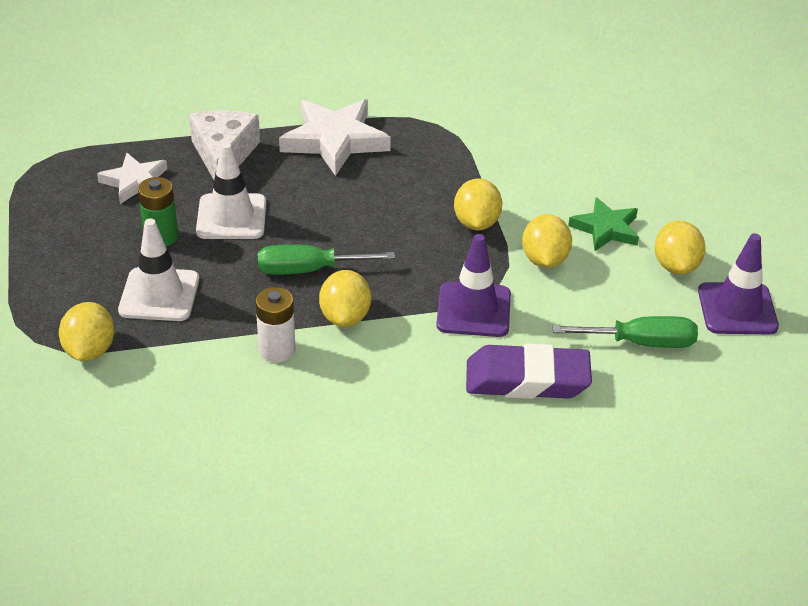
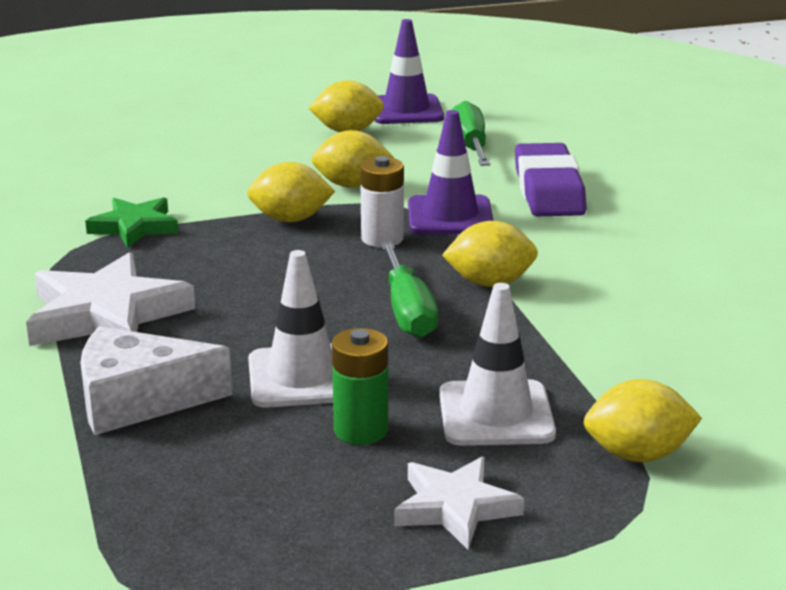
camera: 95 degrees left, 15 degrees down
(135, 182) = (216, 475): white star -> white star (455, 508)
(277, 350) = (568, 319): white battery -> white battery (382, 239)
(606, 229) = (291, 159): green star -> green star (135, 227)

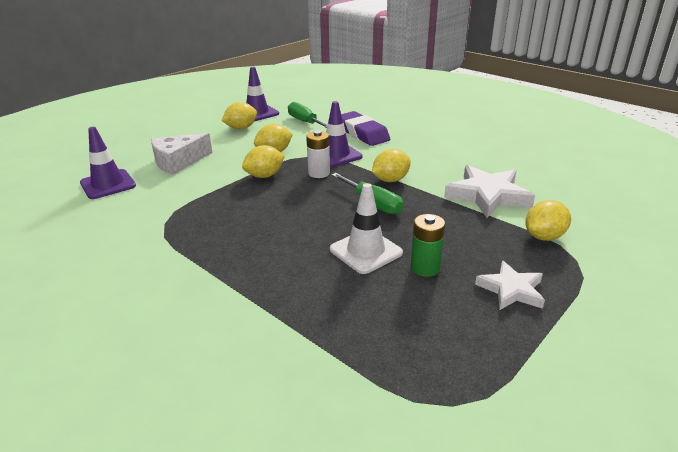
camera: 30 degrees left, 5 degrees up
(56, 173) = (108, 184): none -> purple traffic cone
(106, 315) = (227, 252): white star -> white star (488, 195)
(135, 227) = (187, 201): green star -> none
(138, 400) = (301, 293): white cheese -> white cheese (178, 162)
(496, 414) = (469, 239): white traffic cone -> none

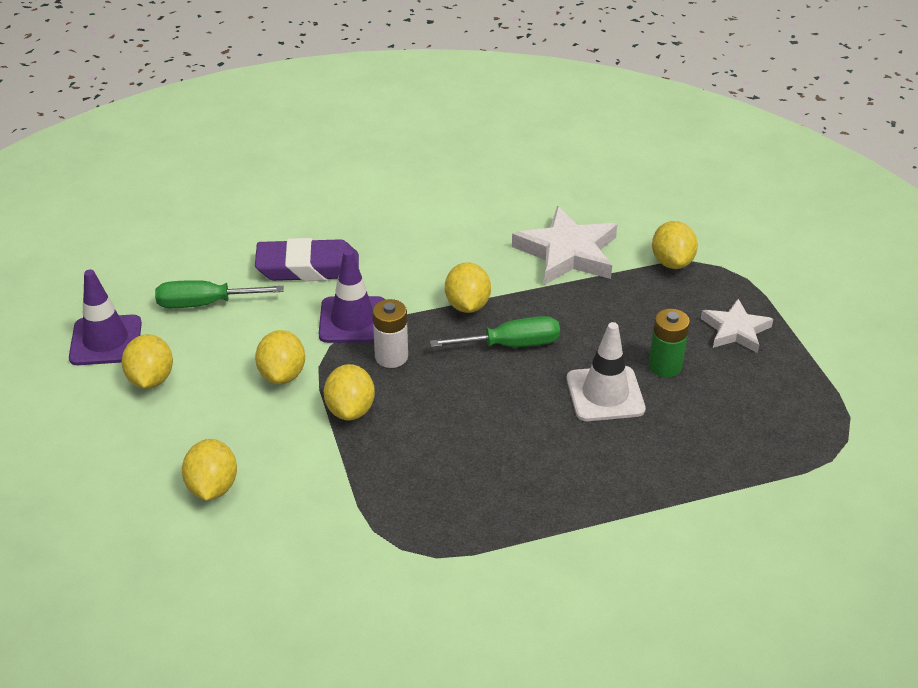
camera: 60 degrees left, 10 degrees up
(108, 184) = (216, 588): purple traffic cone -> none
(178, 162) = (212, 487): white cheese -> yellow lemon

